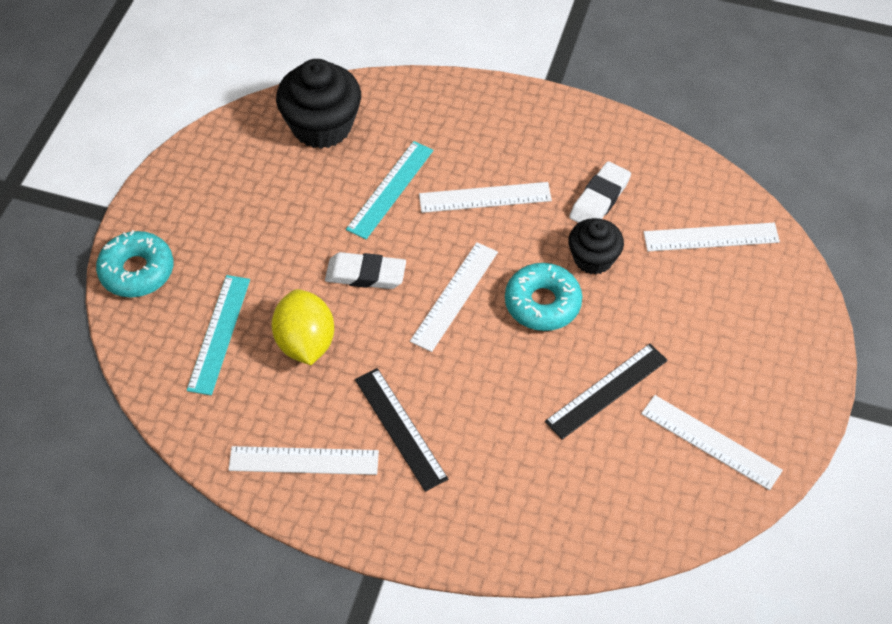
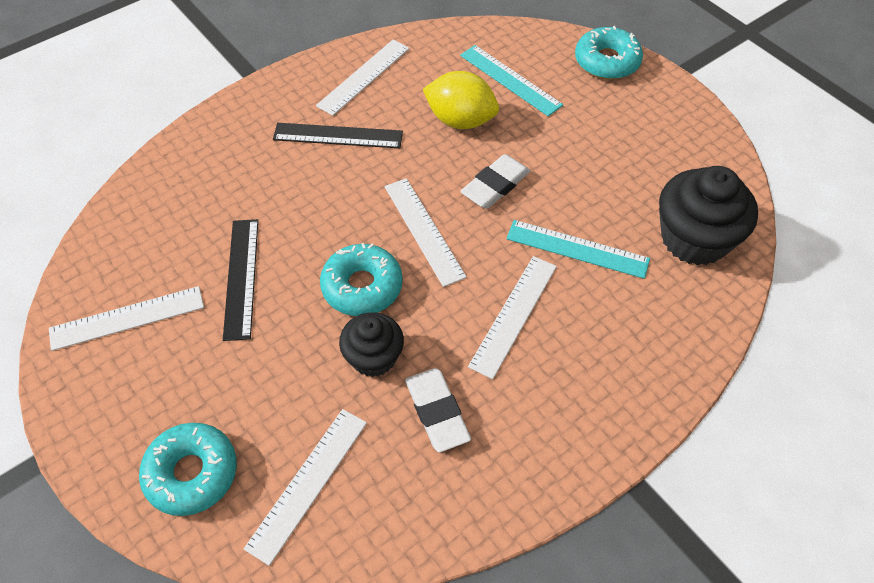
camera: 125 degrees right, 0 degrees up
(390, 189) = (577, 249): turquoise ruler -> turquoise ruler turned 45 degrees counterclockwise
(768, 304) = (192, 473): none -> turquoise donut

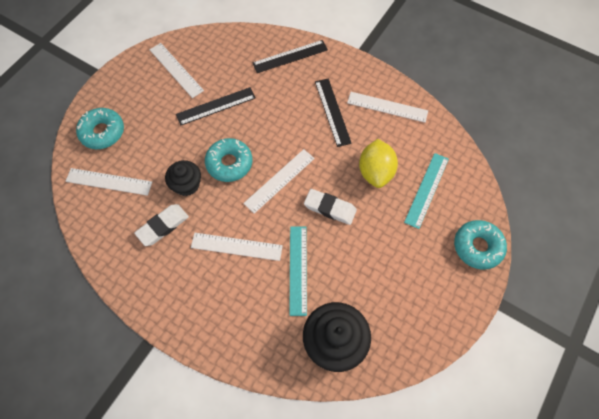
camera: 70 degrees right, 10 degrees up
(207, 155) = (290, 56): none -> black ruler

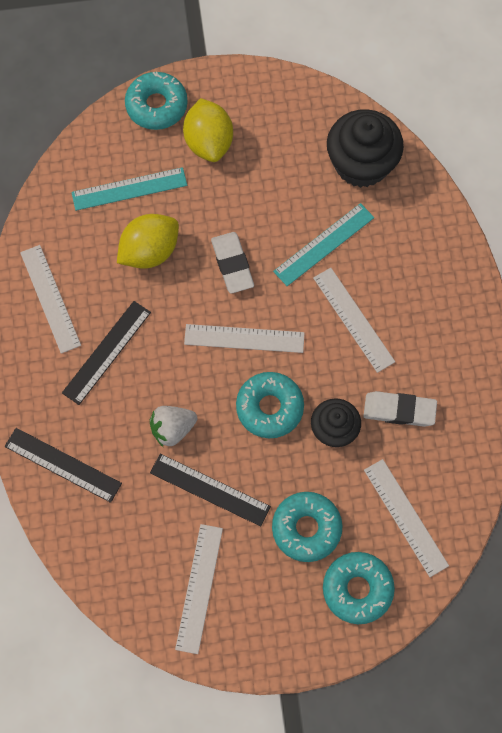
camera: 130 degrees left, 5 degrees up
(153, 133) = (306, 528): none -> turquoise donut
(262, 112) = (172, 429): none -> white strawberry
(426, 257) = (209, 142): none -> yellow lemon

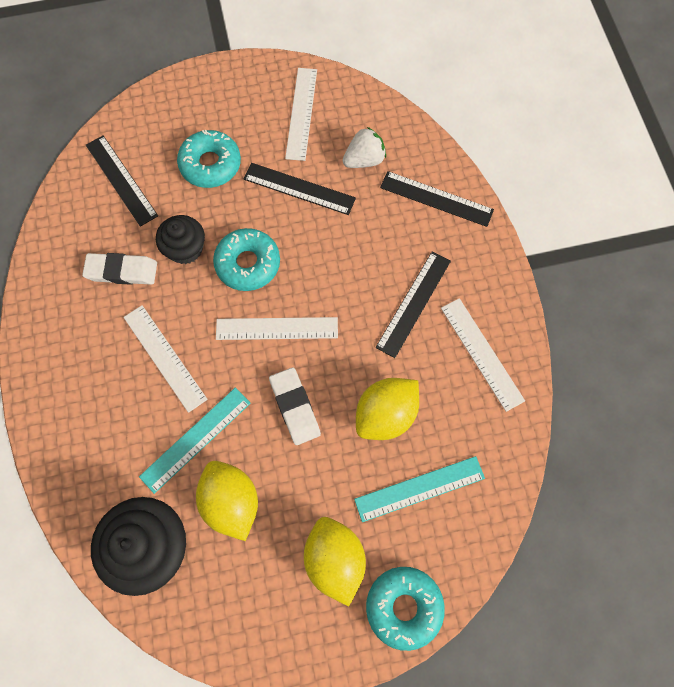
camera: 175 degrees right, 0 degrees up
(172, 429) = (339, 237): white strawberry -> white strawberry (364, 160)
(293, 191) = (231, 502): none -> yellow lemon
(357, 589) = (166, 122): turquoise donut -> none
(406, 517) = (121, 180): white ruler -> black ruler

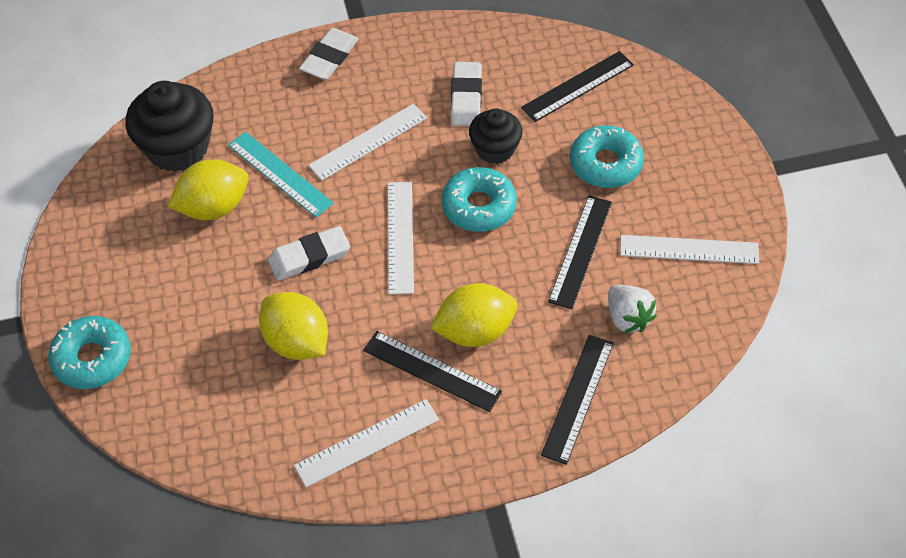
camera: 90 degrees right, 15 degrees down
(51, 397) = (329, 57): none -> white eraser
(334, 559) = (147, 297): yellow lemon -> yellow lemon (475, 331)
(419, 488) = (212, 374): turquoise ruler -> none

